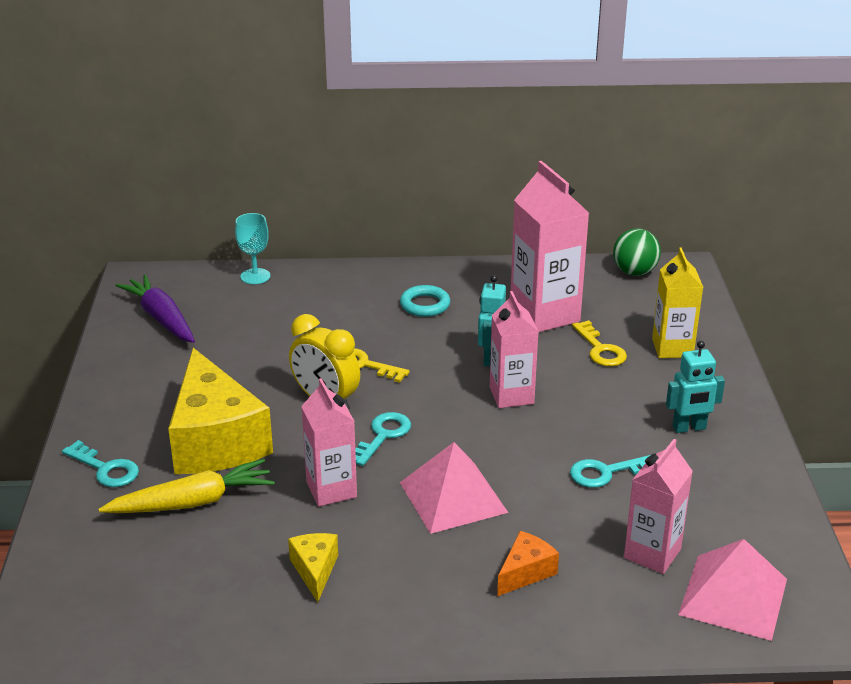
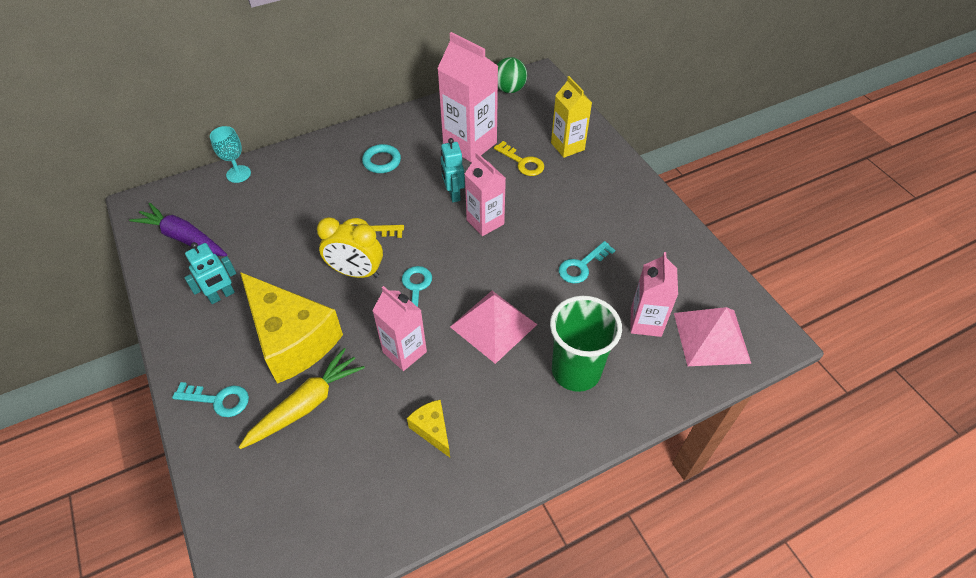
camera: 25 degrees left, 20 degrees up
(525, 572) = (576, 371): orange cheese -> green cup
(689, 428) = (613, 210): turquoise robot -> turquoise robot (222, 296)

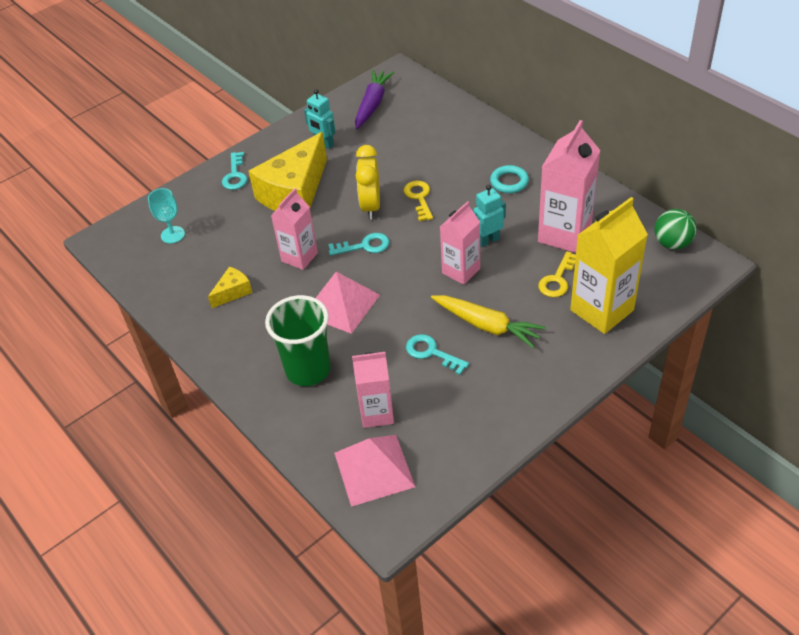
camera: 80 degrees right, 5 degrees down
(238, 174) = (452, 106): turquoise goblet -> turquoise goblet (173, 235)
(306, 405) = (240, 218): yellow carrot -> yellow carrot (486, 325)
(567, 146) = (602, 310): yellow carton -> yellow carton, size x1.55

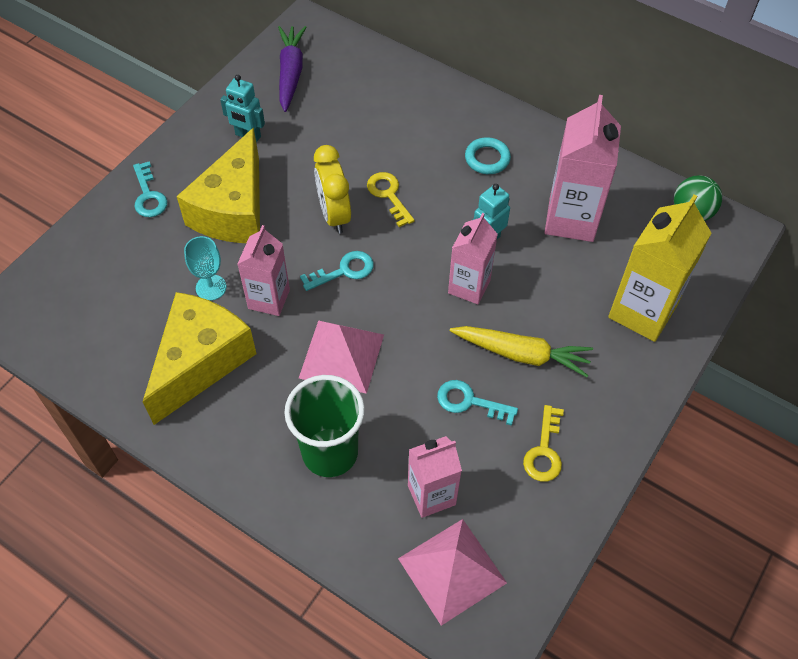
camera: 20 degrees left, 10 degrees up
(173, 235) = (94, 293): turquoise goblet -> turquoise goblet (211, 287)
(233, 292) = (200, 362): yellow cheese -> yellow cheese, size x2.26
(557, 279) = (581, 280): yellow key -> yellow key (544, 451)

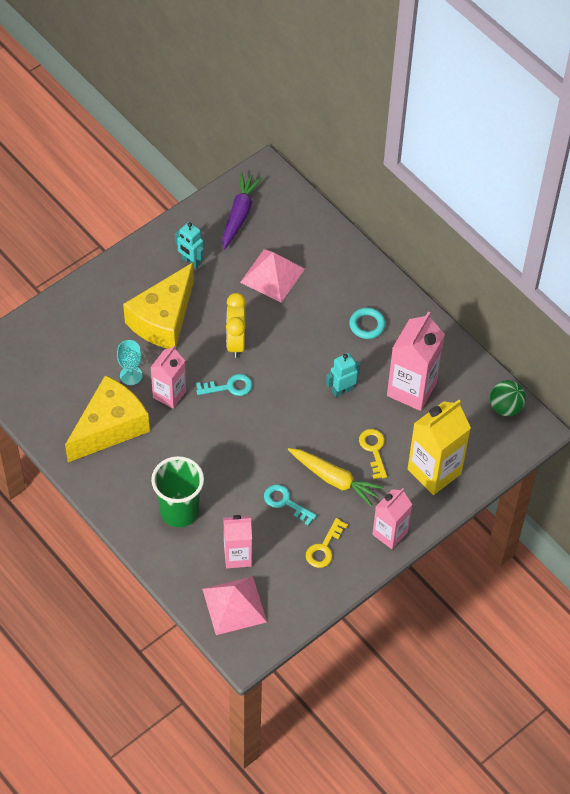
camera: 15 degrees right, 0 degrees up
(148, 195) = (104, 293): turquoise key -> none
(341, 356) = (208, 448): pink pyramid -> pink pyramid (272, 275)
(388, 195) = (281, 336): yellow key -> yellow key (374, 450)
(469, 286) = (315, 421): pink carton -> pink carton (390, 533)

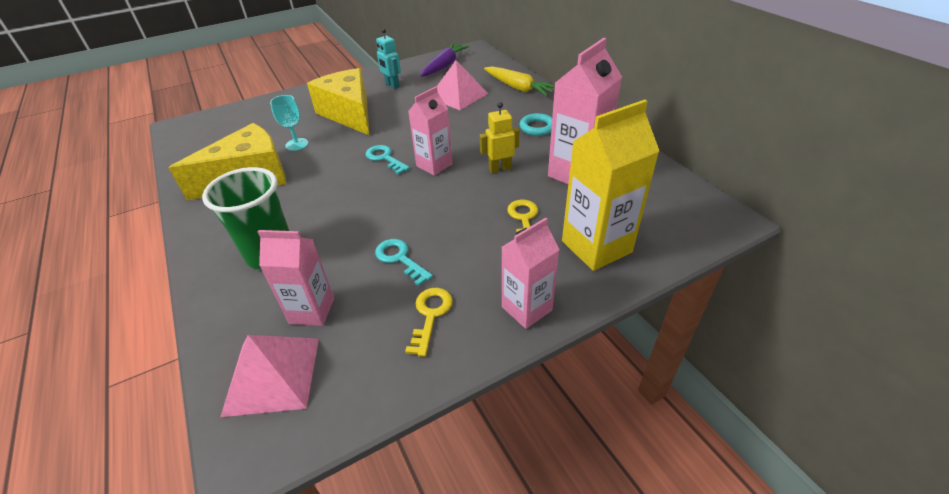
camera: 15 degrees right, 15 degrees down
(163, 319) = (349, 114): yellow cheese -> yellow cheese turned 105 degrees clockwise
(169, 394) = (324, 159): pink carton -> pink carton (434, 165)
(229, 387) = (385, 158): turquoise key -> turquoise key turned 135 degrees counterclockwise
(236, 342) = (407, 130): yellow clock -> none
(324, 548) = (430, 315): yellow key -> yellow key turned 150 degrees clockwise
(334, 479) = (468, 242): yellow carrot -> yellow carrot (518, 88)
(342, 390) = (500, 169): turquoise robot -> yellow robot
(505, 407) = (687, 196): green ball -> none

